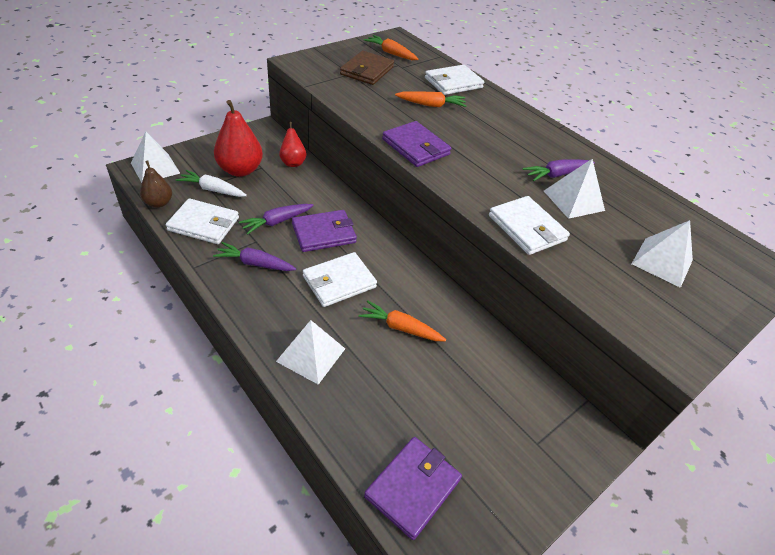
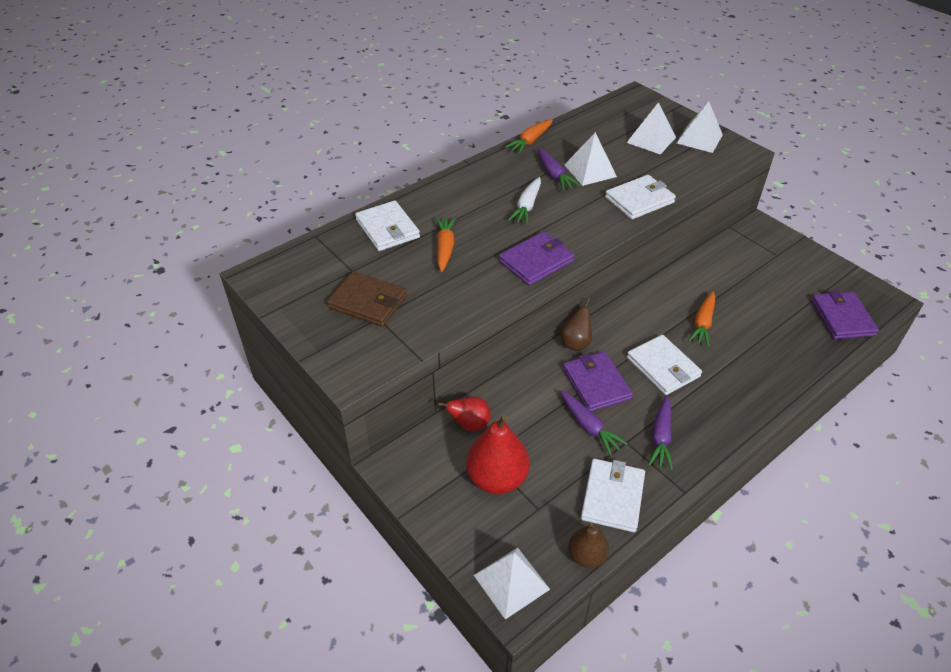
camera: 85 degrees left, 0 degrees up
(213, 190) = (545, 501): white carrot -> white carrot (527, 206)
(311, 354) = (756, 381): white pyramid -> white pyramid (699, 138)
(374, 228) = (575, 343): none -> brown pear
(391, 53) = (313, 280): orange carrot -> orange carrot (530, 141)
(413, 488) = (842, 318): purple wallet -> purple wallet turned 45 degrees clockwise

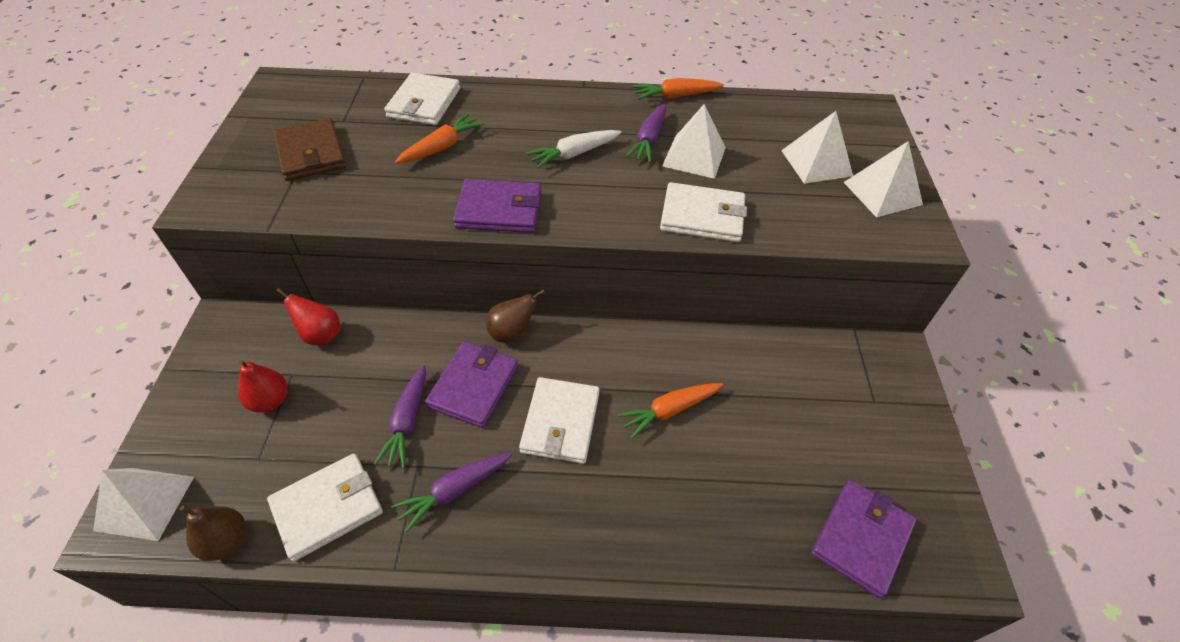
camera: 40 degrees right, 5 degrees up
(497, 478) = (270, 401): red pear -> red pear, size x0.59

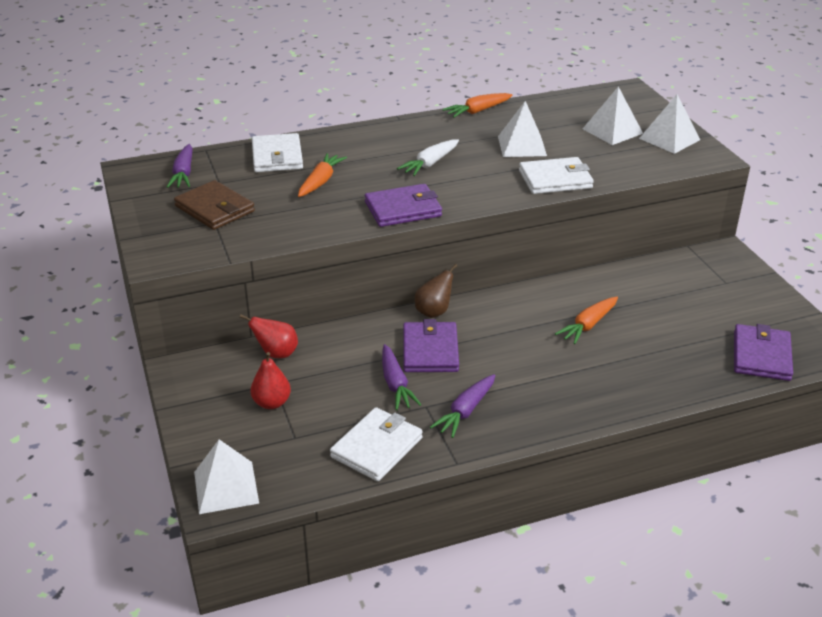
camera: 20 degrees left, 15 degrees down
(226, 541) = (314, 487): brown pear -> none
(560, 422) = (513, 353): white wallet -> none
(649, 140) = (480, 143): purple carrot -> purple carrot (183, 173)

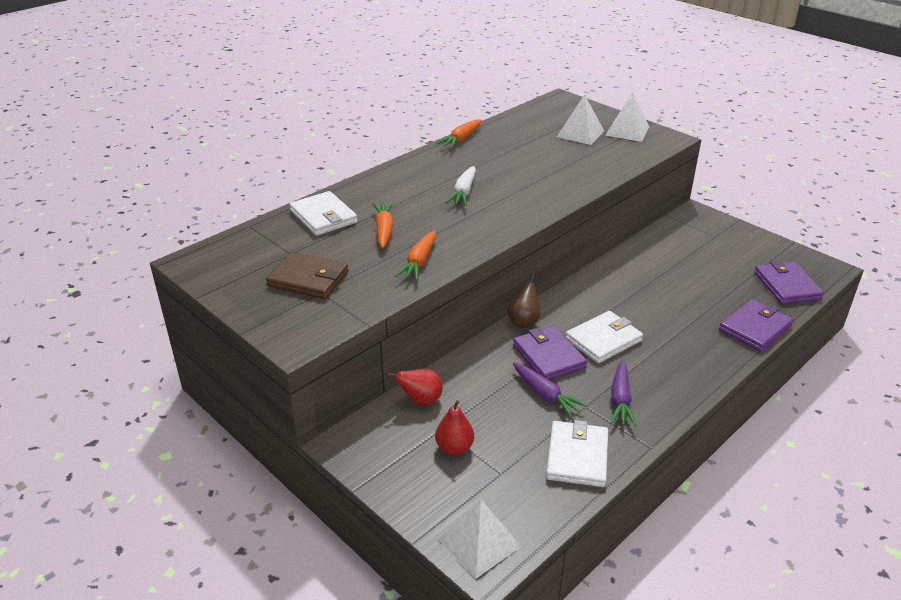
camera: 25 degrees left, 0 degrees up
(183, 173) = (247, 253): purple carrot -> none
(403, 209) = (478, 236): purple wallet -> purple wallet (755, 328)
(522, 146) = (523, 160): white pyramid -> none
(555, 179) = (575, 182): white wallet -> white wallet (603, 340)
(588, 325) = (650, 298): orange carrot -> orange carrot (419, 262)

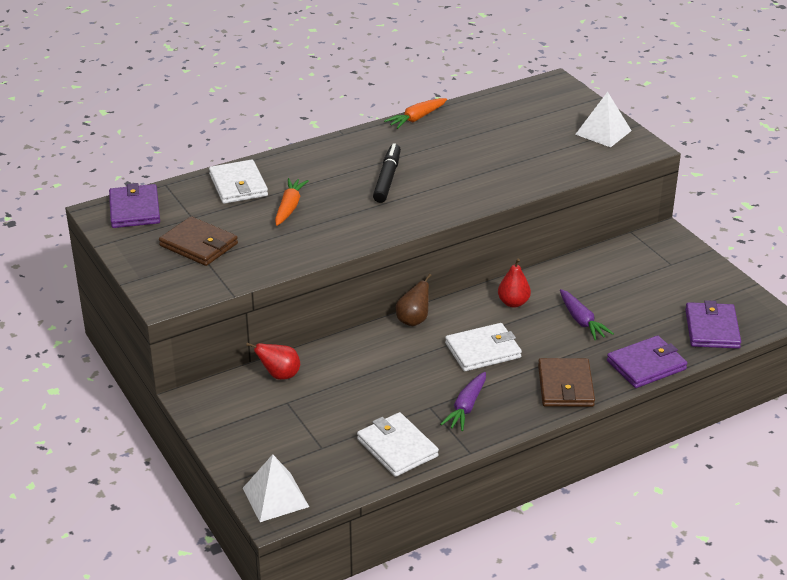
camera: 15 degrees right, 0 degrees up
(419, 262) = (307, 244): orange carrot -> none
(454, 447) = (291, 420): red pear -> red pear (513, 303)
(463, 192) = (387, 179): white carrot -> black marker
(545, 395) = (397, 390): purple carrot -> purple carrot (581, 321)
(548, 356) = (420, 356): purple wallet -> purple wallet (134, 209)
(577, 456) = (397, 447): white wallet -> white wallet turned 60 degrees counterclockwise
(580, 133) = (549, 129): white pyramid -> none
(698, 361) = (565, 386): none -> brown wallet

